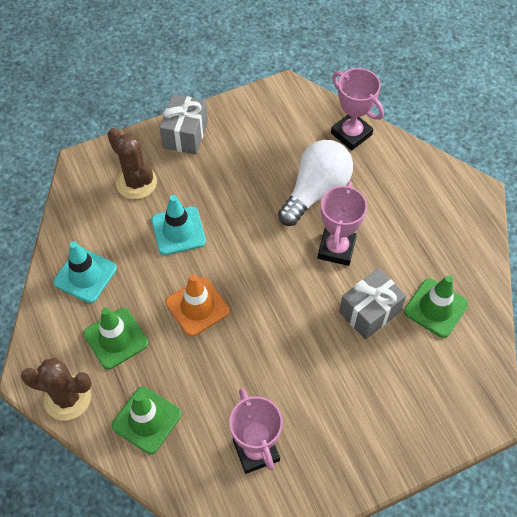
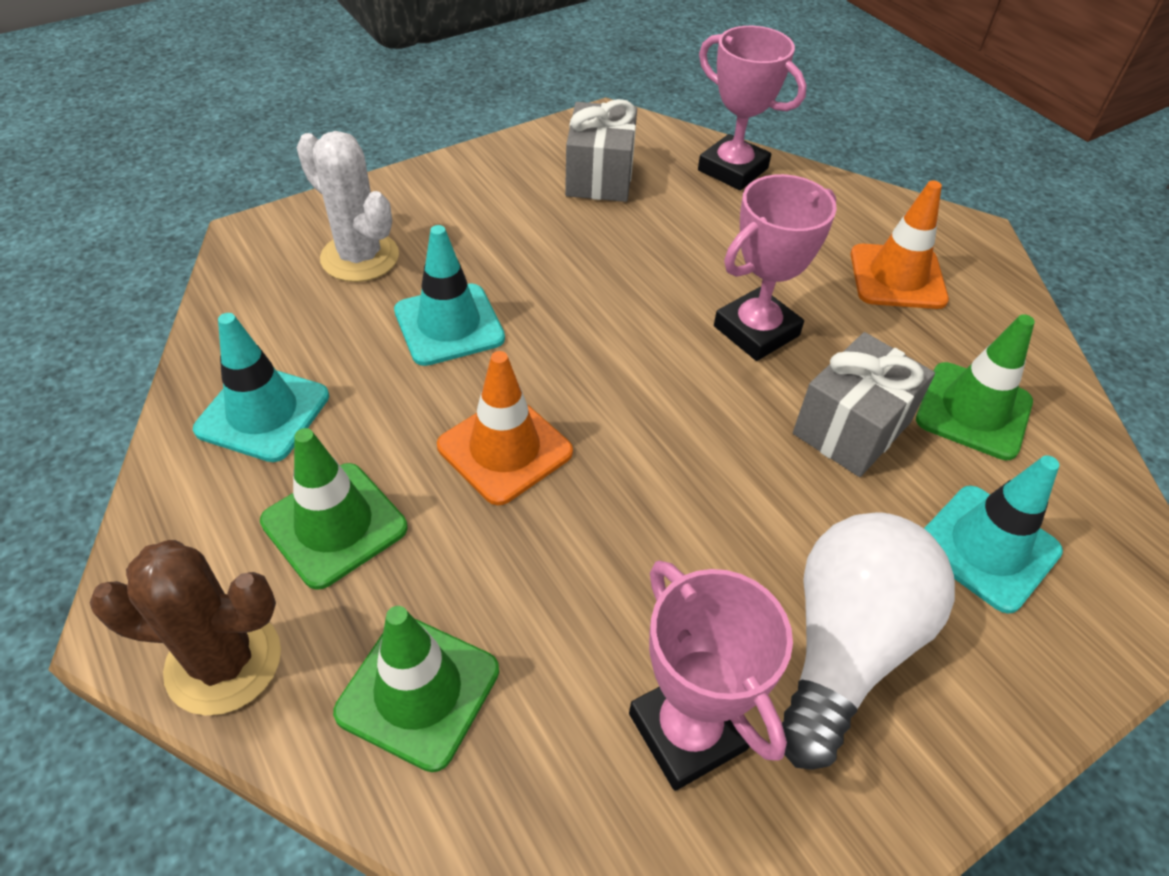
camera: 10 degrees left, 10 degrees down
(136, 182) = (360, 257): brown cactus -> white cactus
(185, 134) = (444, 185): grey gift -> grey gift (600, 177)
(316, 191) = (694, 249): white light bulb -> white light bulb (845, 647)
(336, 248) = (756, 331): pink trophy -> pink trophy turned 45 degrees clockwise
(415, 382) = (987, 548): none -> turquoise traffic cone
(423, 220) = (897, 277): none -> orange traffic cone

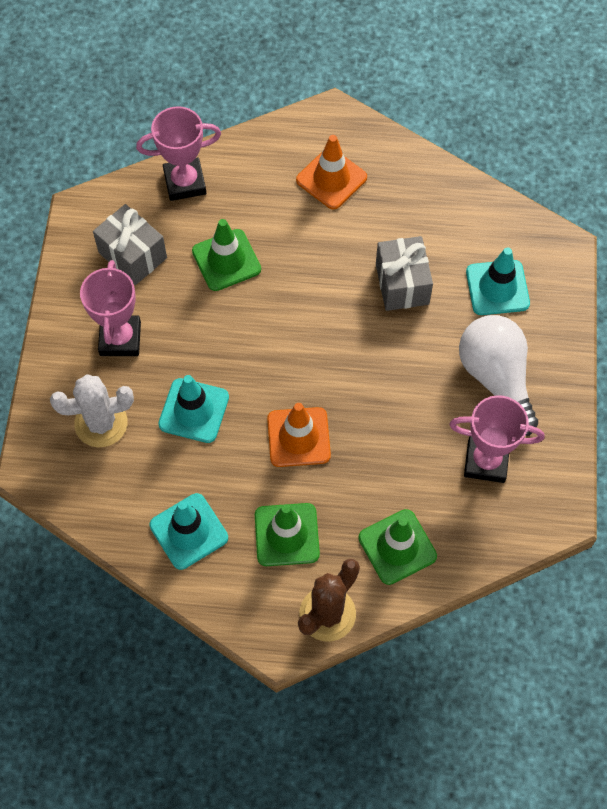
camera: 50 degrees left, 15 degrees up
(756, 331) = (314, 273): pink trophy -> pink trophy (120, 338)
(973, 411) = (433, 226): green traffic cone -> green traffic cone (226, 260)

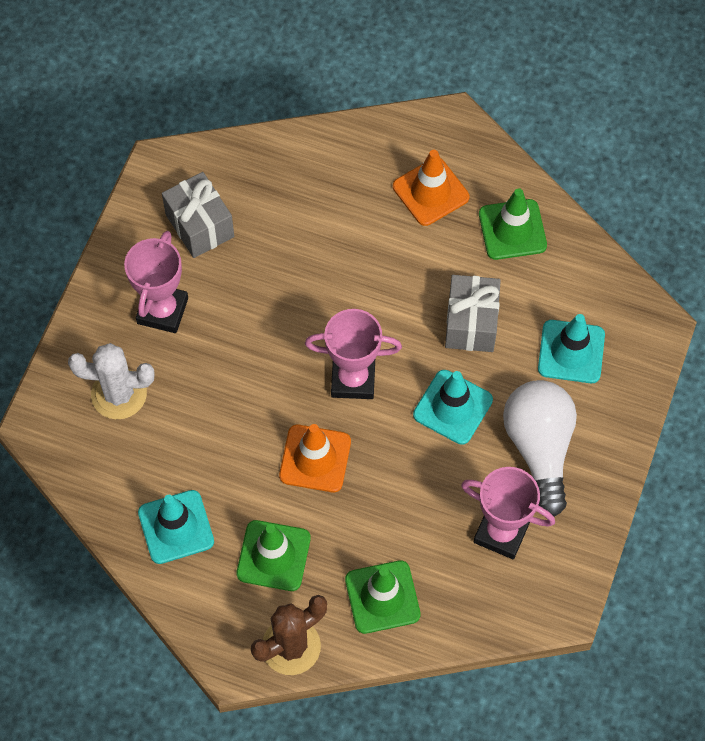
camera: 15 degrees right, 0 degrees up
(185, 182) = (275, 160): pink trophy -> pink trophy (353, 379)
(194, 411) = (216, 404): turquoise traffic cone -> turquoise traffic cone (452, 407)
(226, 260) = (295, 254): green traffic cone -> green traffic cone (512, 230)

